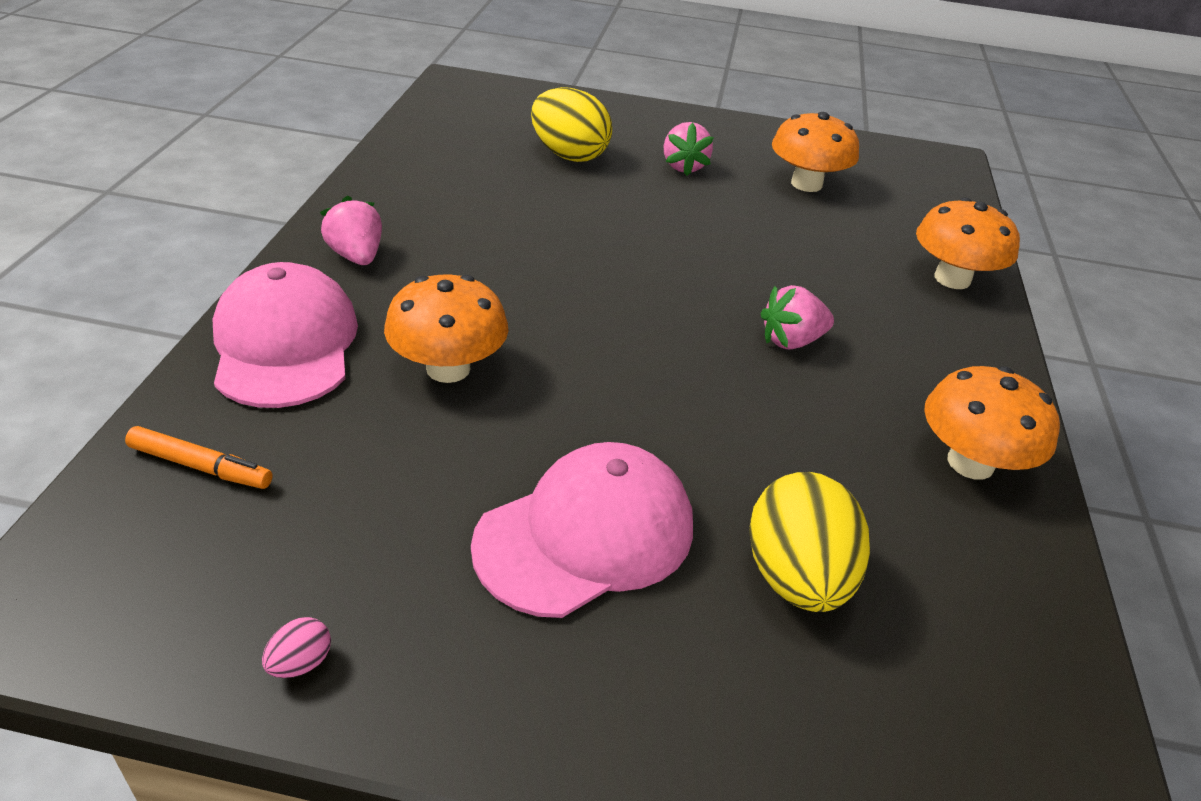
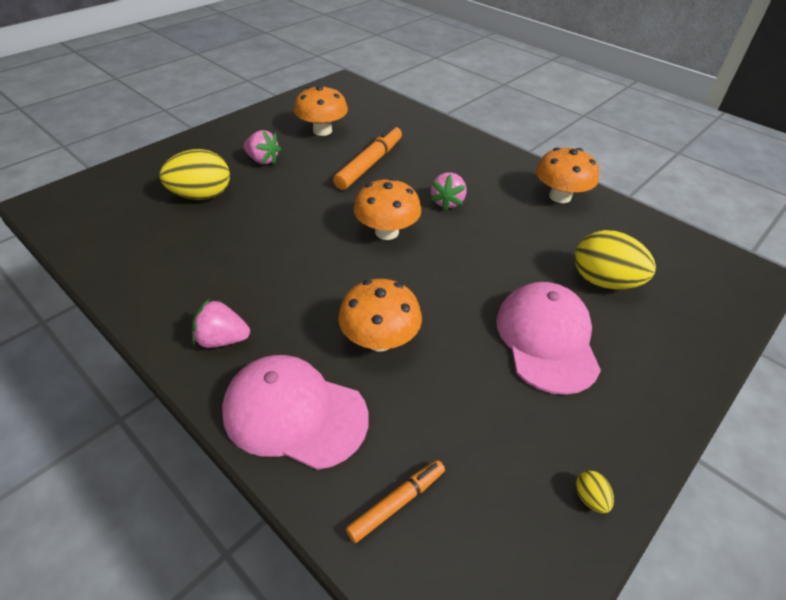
camera: 55 degrees left, 5 degrees up
(300, 663) = (590, 498): pink egg -> yellow egg
(787, 245) = (369, 164): none -> orange marker
(952, 279) = (437, 133): orange mushroom -> orange mushroom (386, 232)

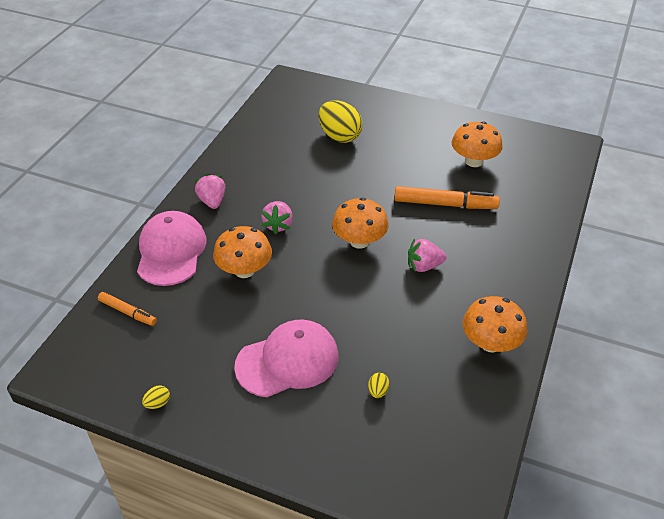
camera: 70 degrees right, 0 degrees up
(263, 160) = (404, 146): pink strawberry -> pink strawberry (278, 225)
(604, 281) = (378, 391): yellow egg -> yellow egg, size x0.41

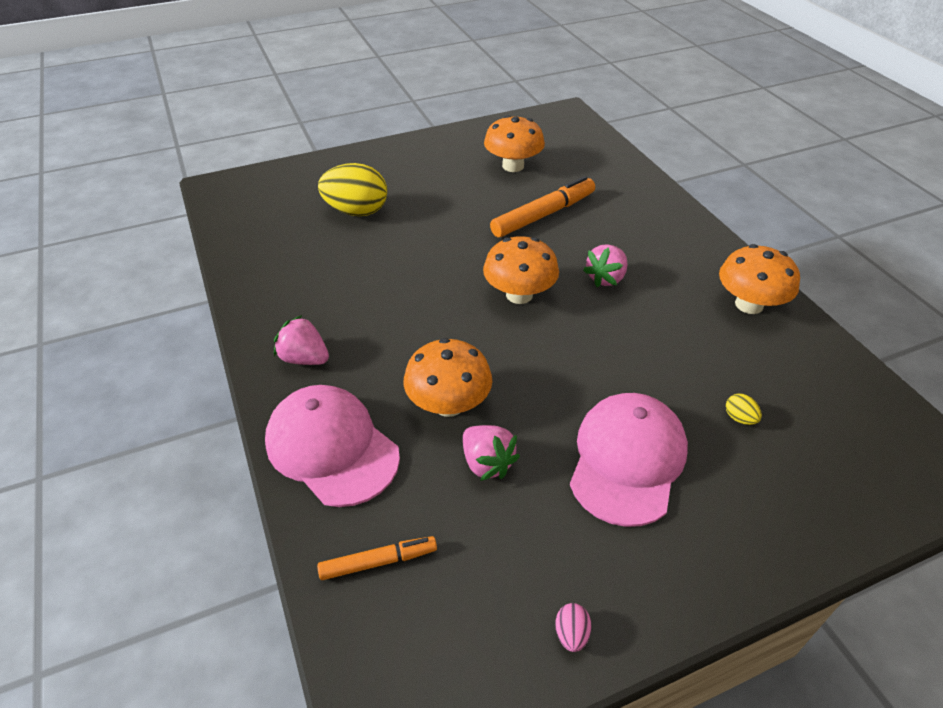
camera: 45 degrees left, 0 degrees up
(158, 403) = (571, 634): yellow egg -> pink egg
(278, 225) = (417, 333): pink strawberry -> pink strawberry (487, 463)

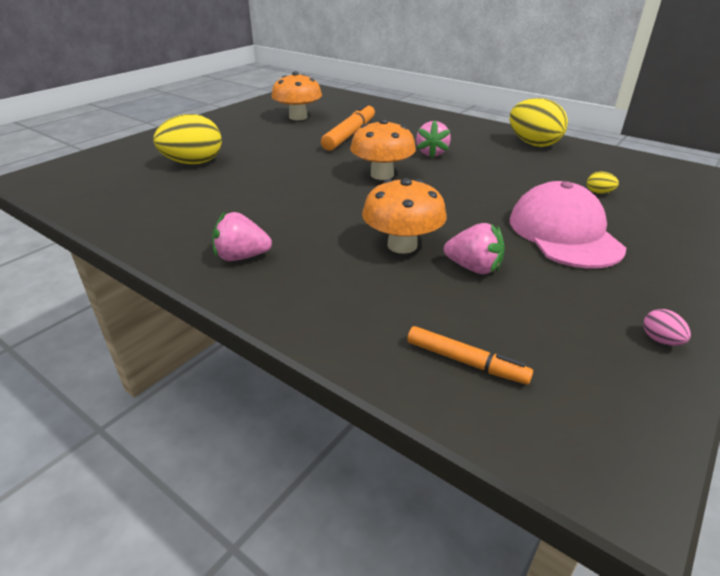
camera: 30 degrees left, 10 degrees down
(332, 447) = (334, 304): pink cap -> none
(378, 562) = (466, 362): orange marker -> orange marker turned 75 degrees clockwise
(749, 304) = (533, 144): orange mushroom -> yellow egg

